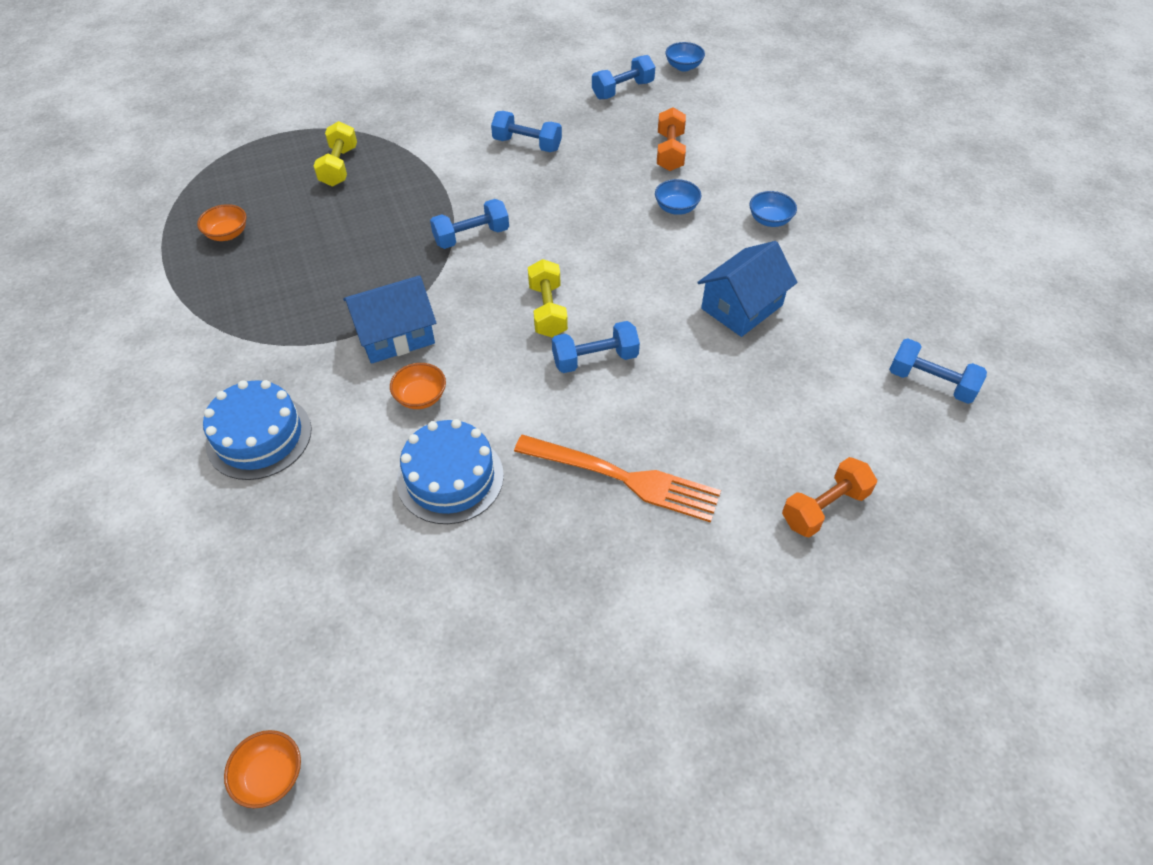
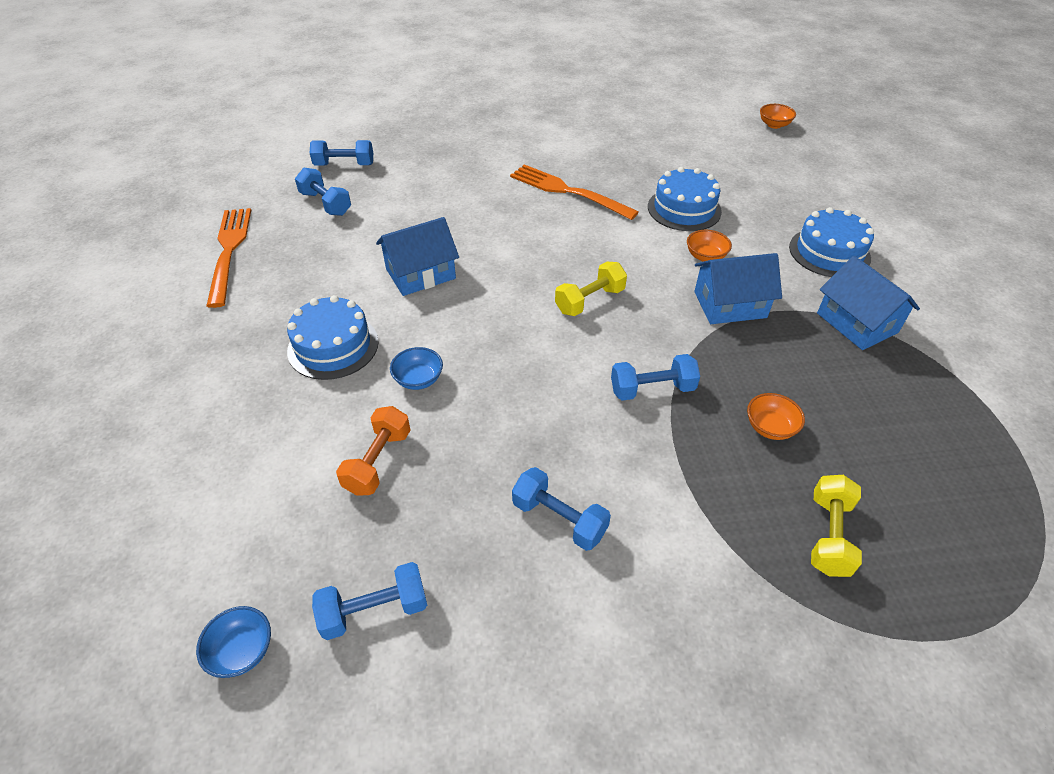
camera: 165 degrees left, 5 degrees down
(227, 234) = (943, 449): orange bowl -> orange bowl (770, 427)
(259, 339) = (856, 323): none -> blue house
(547, 310) = (589, 300): yellow dumbbell -> yellow dumbbell turned 45 degrees clockwise
(595, 359) = (561, 258): blue dumbbell -> blue dumbbell (344, 165)
(769, 220) = (333, 346): blue bowl -> blue cake
(824, 508) = (452, 161): orange dumbbell -> none
(967, 293) = (229, 251): none -> orange fork

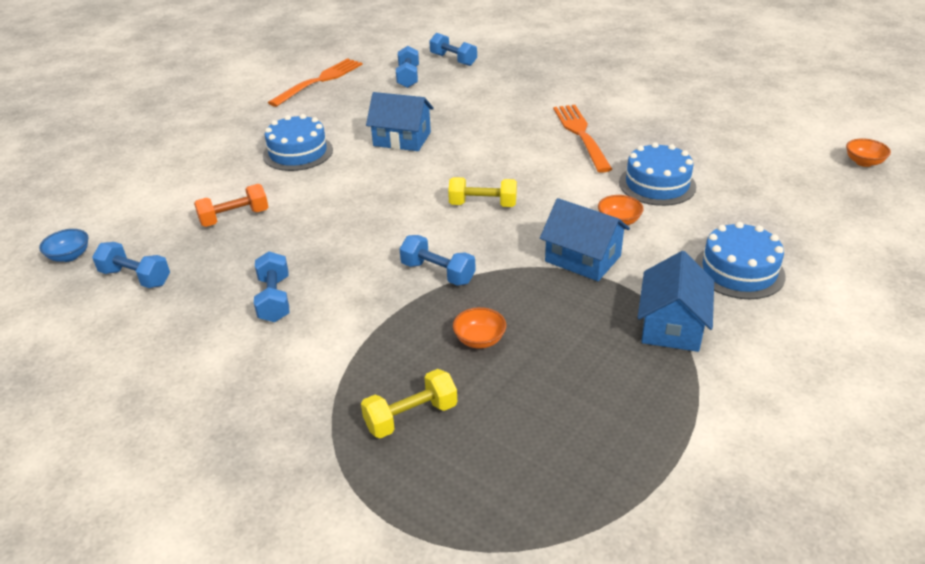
camera: 45 degrees right, 10 degrees down
(418, 379) = (314, 191): blue bowl -> none

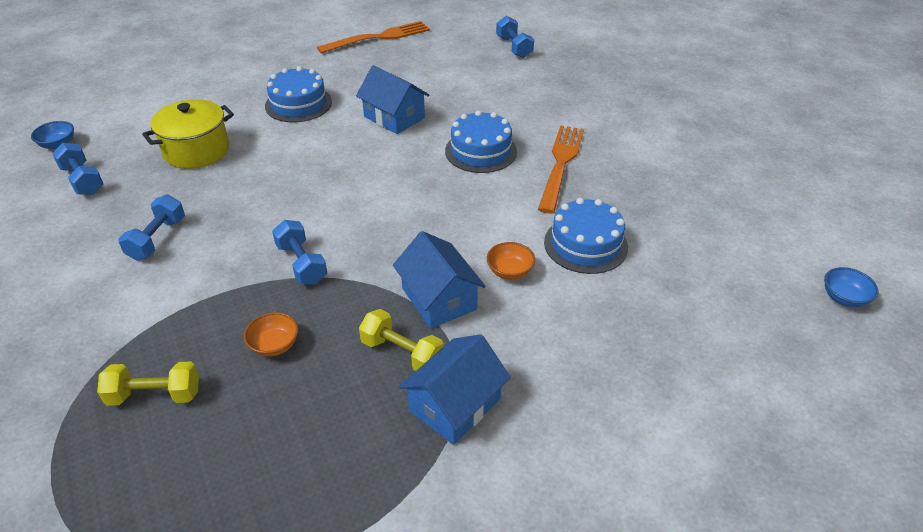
camera: 25 degrees right, 5 degrees up
(234, 218) = (196, 151): orange dumbbell -> yellow pot
(408, 77) = (457, 55): blue dumbbell -> none
(483, 204) = (402, 208): yellow dumbbell -> yellow dumbbell (402, 353)
(739, 271) = (578, 373): blue cake -> blue cake (481, 151)
(863, 162) = (844, 298): orange bowl -> blue bowl

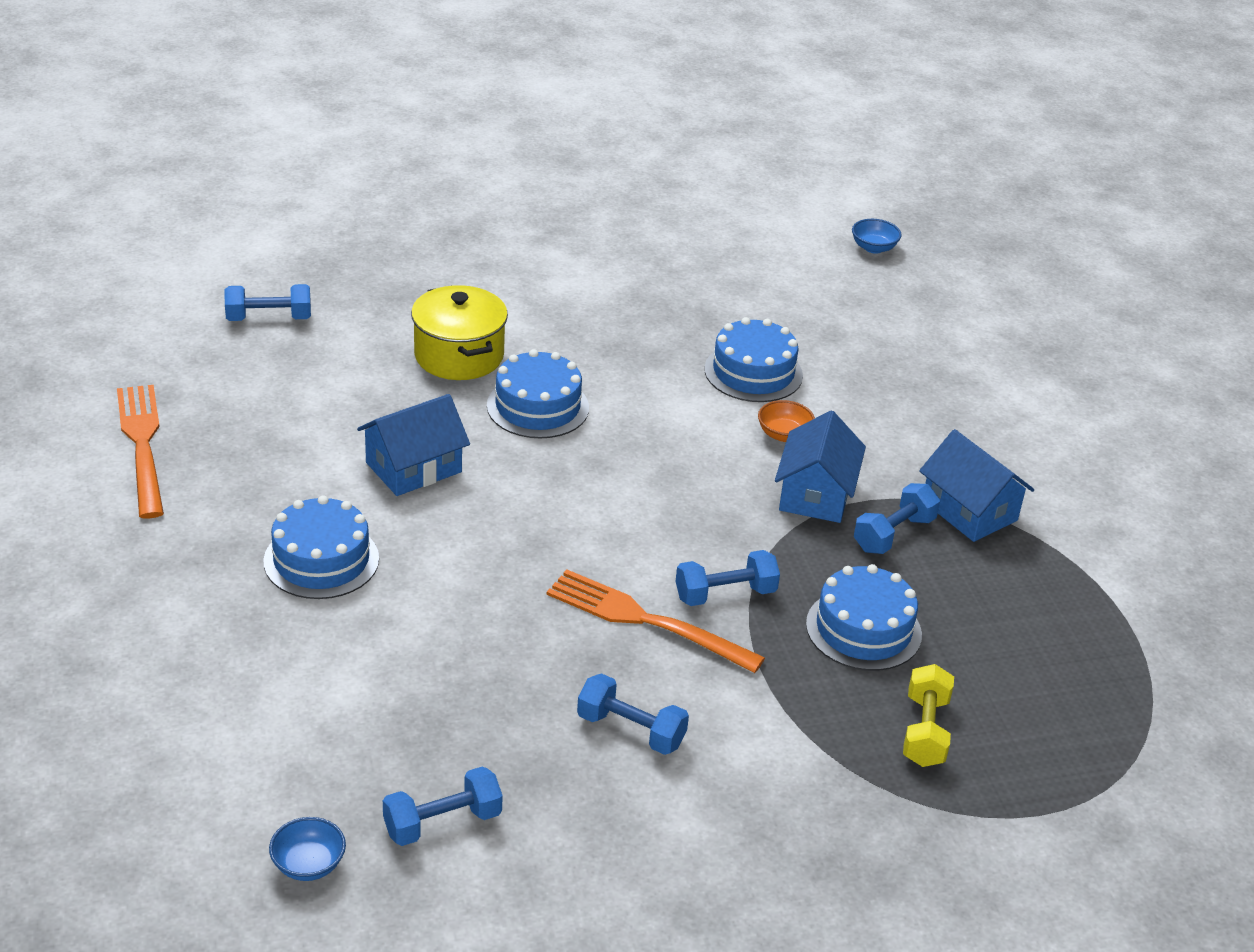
camera: 80 degrees left, 5 degrees down
(196, 151) = (411, 684): yellow pot -> yellow pot (459, 355)
(274, 345) = (863, 629): orange bowl -> blue cake
(402, 353) = (893, 534): yellow dumbbell -> blue dumbbell
(439, 299) = (816, 494): blue house -> blue house turned 60 degrees counterclockwise
(561, 164) = (594, 351): orange fork -> orange fork (646, 621)

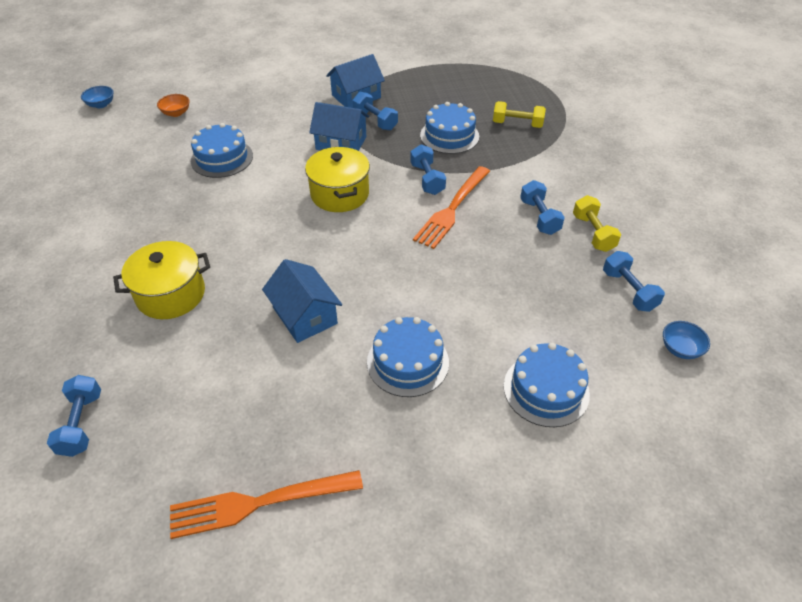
camera: 85 degrees left, 10 degrees up
(537, 406) = (242, 252): blue cake -> blue cake (546, 390)
(589, 799) = (593, 233): none -> yellow dumbbell
(631, 730) = (539, 217): blue dumbbell -> blue dumbbell turned 45 degrees counterclockwise
(675, 494) = (340, 194): none -> yellow pot
(784, 435) = (286, 150): orange bowl -> orange bowl (176, 113)

